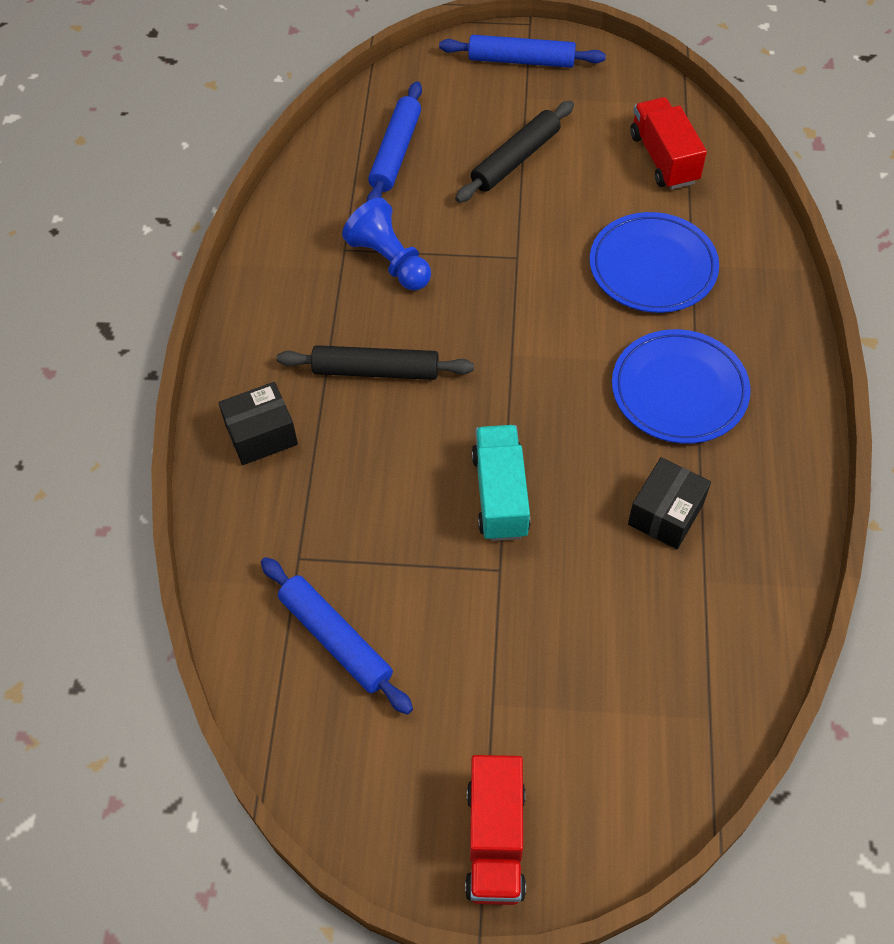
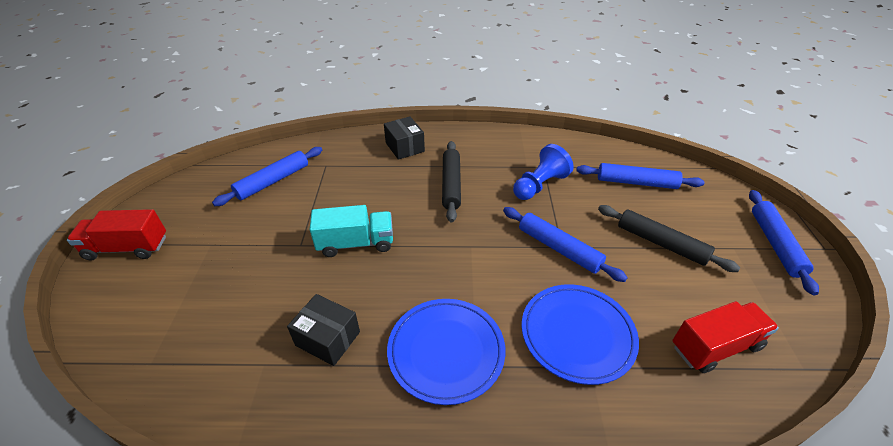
camera: 85 degrees right, 15 degrees down
(520, 260) = (559, 248): none -> blue rolling pin

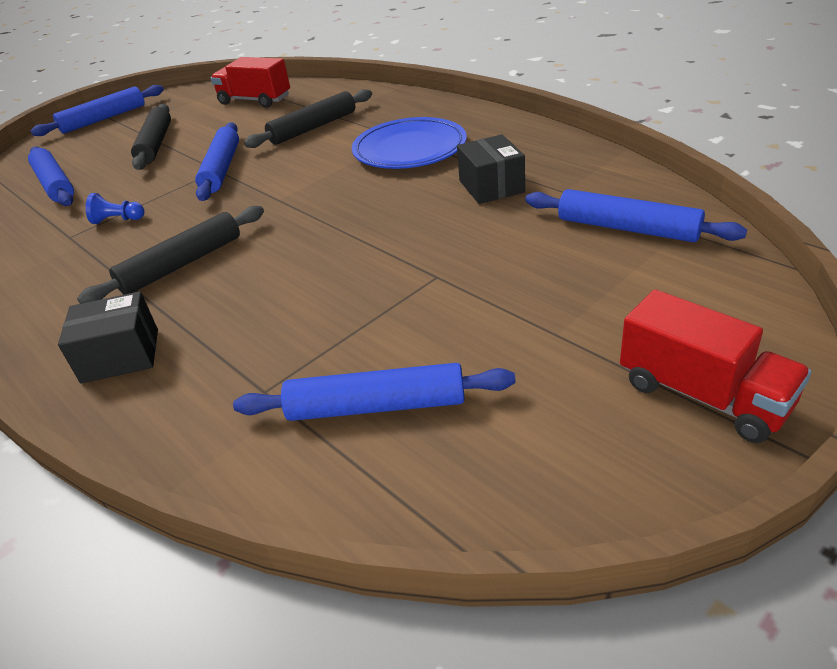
camera: 130 degrees left, 5 degrees down
(193, 344) = (627, 228): none -> blue rolling pin
(356, 243) = (375, 249): turquoise truck -> none
(405, 147) = (120, 355): black box -> black box turned 60 degrees clockwise
(539, 185) = (118, 220): blue pawn -> blue pawn, size x0.55
(577, 335) = (313, 128): blue plate -> black rolling pin

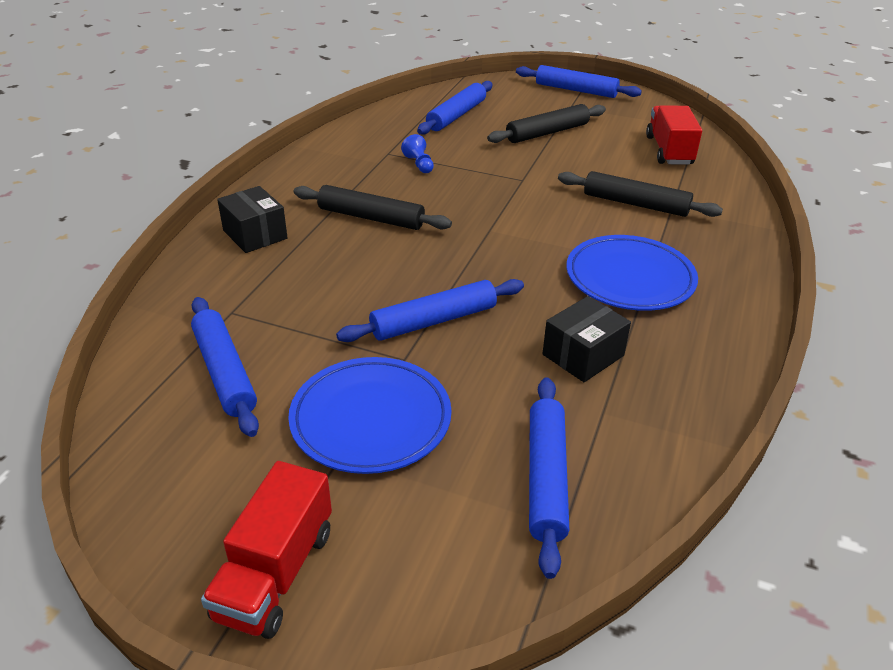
camera: 60 degrees right, 0 degrees up
(221, 169) = (524, 182): blue rolling pin -> blue rolling pin (433, 321)
(513, 308) = (371, 419): none -> blue plate

